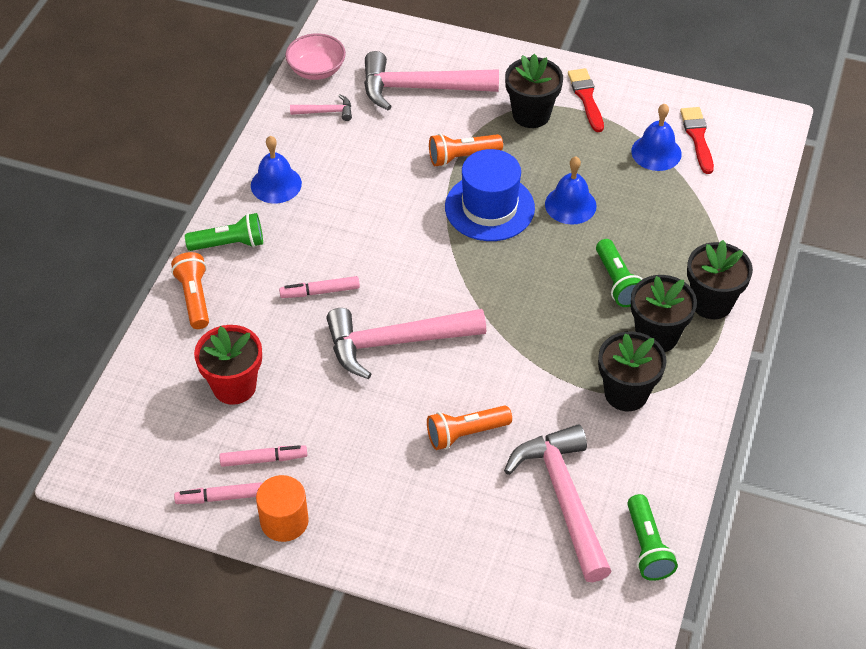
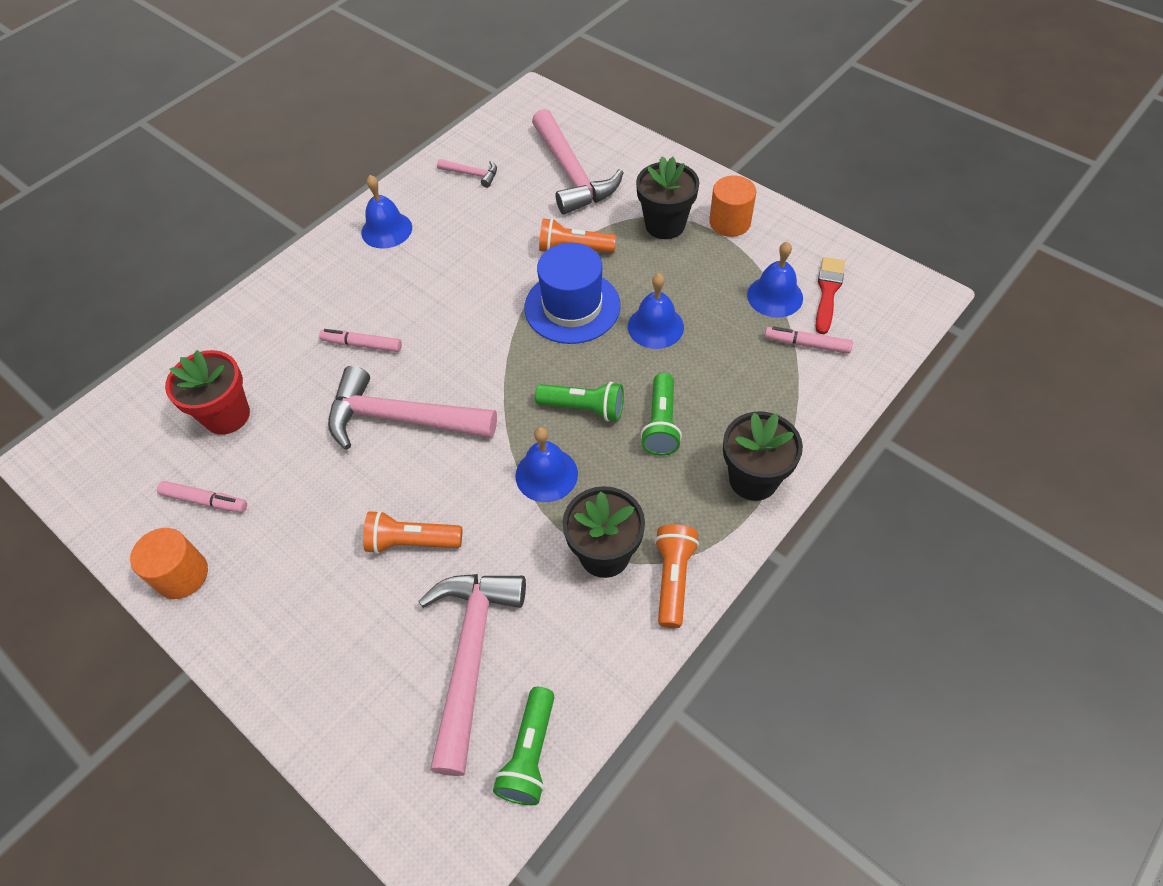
camera: 25 degrees right, 5 degrees up
(194, 298) = (248, 317): orange flashlight -> orange flashlight (673, 579)
(220, 497) = (141, 527): pink marker -> pink marker (807, 344)
(229, 244) = (311, 274): green flashlight -> green flashlight (583, 408)
(316, 70) = (486, 134): pink bowl -> none
(420, 88) = (571, 173): pink hammer -> pink hammer turned 135 degrees counterclockwise
(546, 349) = (546, 474): none -> blue bell
(586, 98) = (730, 222): red brush -> orange cylinder
(656, 336) = (673, 498): black flower pot -> none

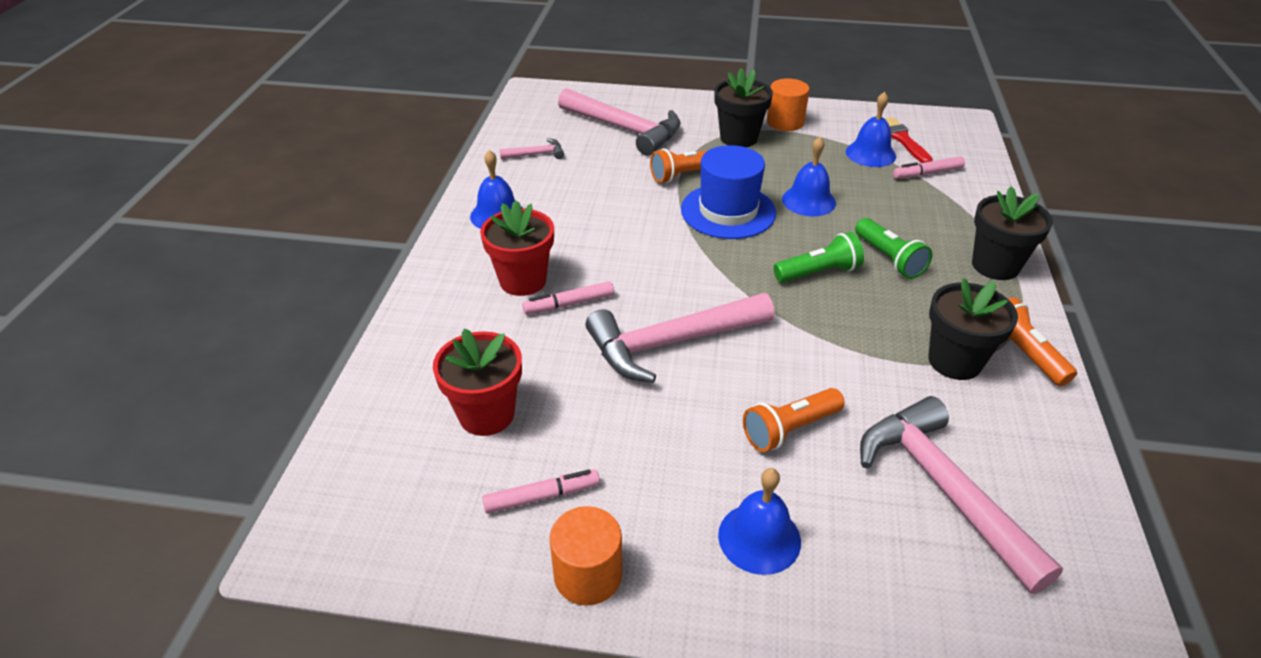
camera: 35 degrees left, 15 degrees down
(349, 306) = (523, 281): none -> red flower pot
(530, 753) = (1077, 534): green flashlight -> none
(546, 474) = (844, 328): blue bell -> blue bell (759, 538)

